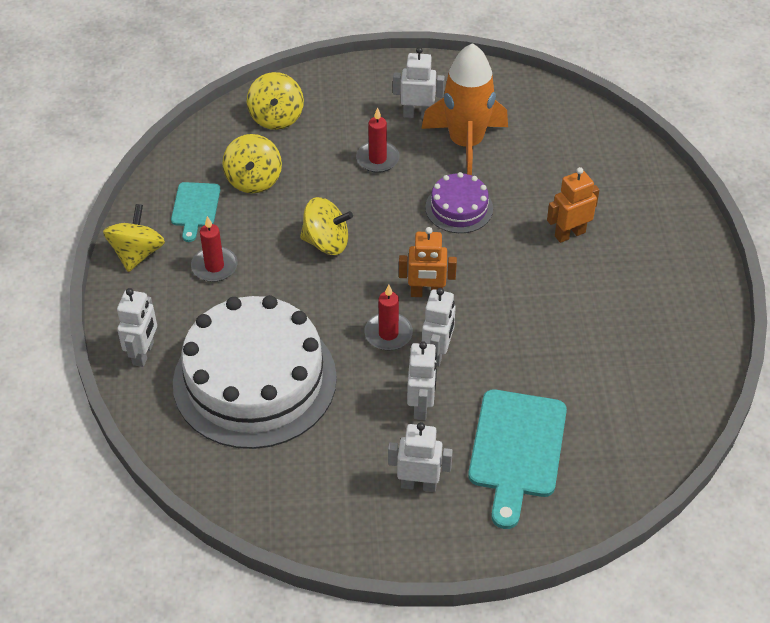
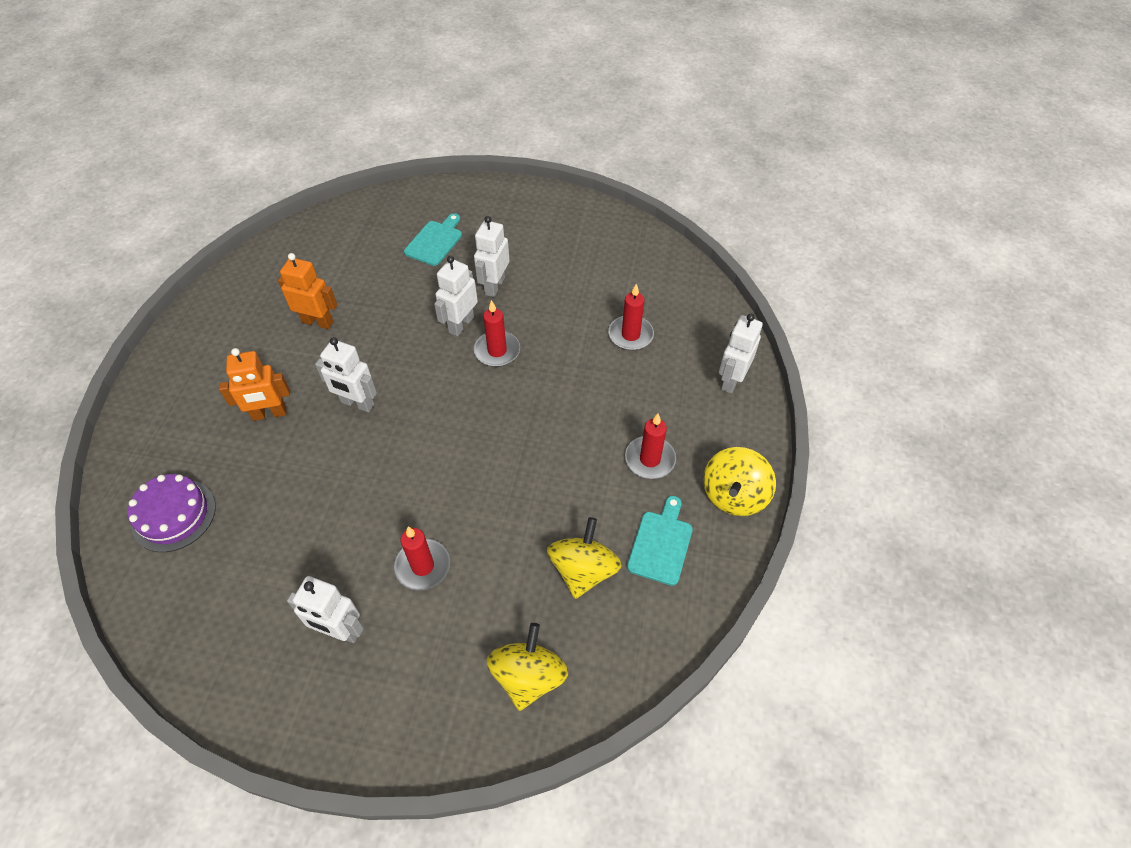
camera: 165 degrees left, 5 degrees up
(255, 380) = (630, 335): white cake -> red candle
(326, 242) = (523, 461): yellow spinning top -> none
(418, 484) = (520, 234): white robot -> white robot (357, 403)
(426, 293) = (445, 382): orange robot -> orange robot (318, 322)
(459, 208) = (363, 472): purple cake -> purple cake (174, 515)
(466, 143) = (306, 564): orange rocket -> none
(517, 449) = (435, 241): turquoise cutting board -> turquoise cutting board, size x0.57

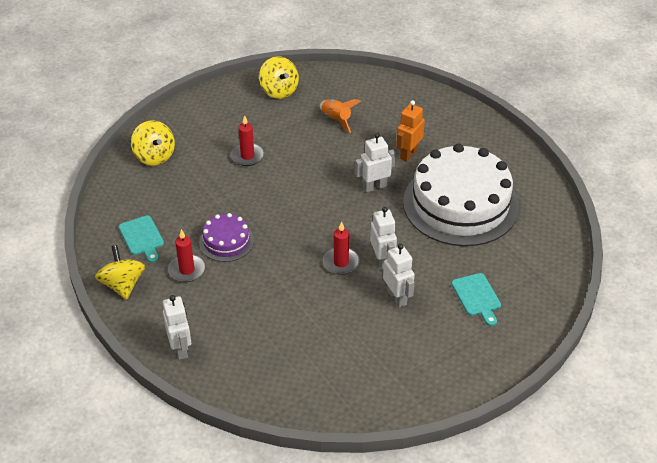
camera: 135 degrees right, 10 degrees down
(174, 515) = (381, 100): purple cake -> purple cake (226, 241)
(260, 530) = (336, 120): none -> orange rocket
(318, 322) = (460, 204): orange robot -> white cake
(340, 631) = (252, 118): white robot -> none
(583, 570) = (170, 203): yellow spinning top -> yellow spinning top (279, 90)
(630, 335) = (274, 331): red candle -> none

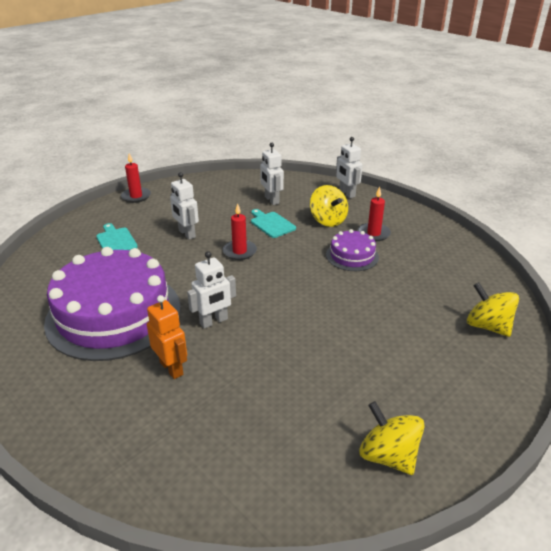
camera: 170 degrees right, 10 degrees down
(123, 285) = (418, 220): yellow spinning top -> yellow spinning top (328, 220)
(142, 237) = (431, 251): turquoise cutting board -> turquoise cutting board (271, 224)
(247, 156) = (378, 339): red candle -> red candle (136, 196)
(336, 120) = (279, 410): orange rocket -> none
(382, 261) = (201, 256): white robot -> white robot (271, 200)
(408, 154) = (172, 368): orange robot -> orange robot turned 60 degrees counterclockwise
(460, 204) = (114, 314): white cake -> purple cake

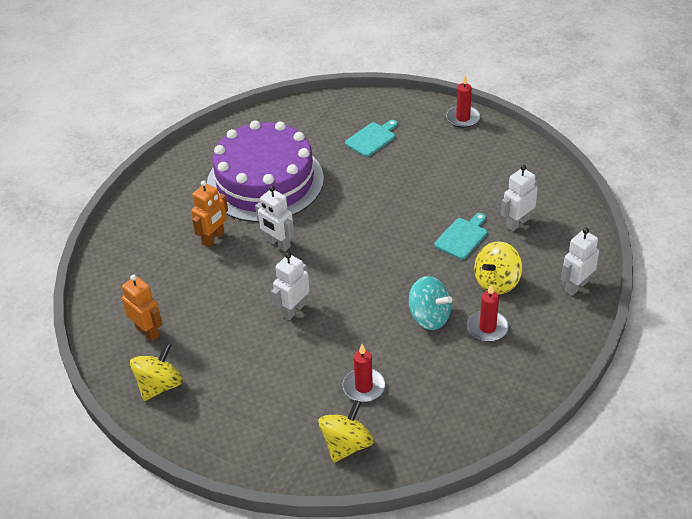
camera: 75 degrees right, 10 degrees up
(186, 234) = (408, 180): white robot -> white robot (293, 310)
(239, 251) = (395, 228): red candle -> red candle (364, 387)
(295, 454) = (148, 331): none -> orange robot
(352, 256) = (429, 317): purple cake -> turquoise spinning top

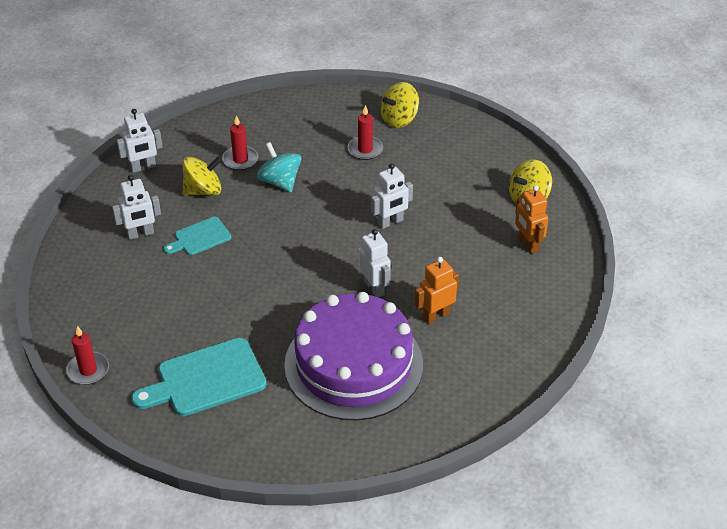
camera: 160 degrees left, 0 degrees up
(372, 138) = (206, 379): turquoise cutting board -> turquoise cutting board, size x1.75

